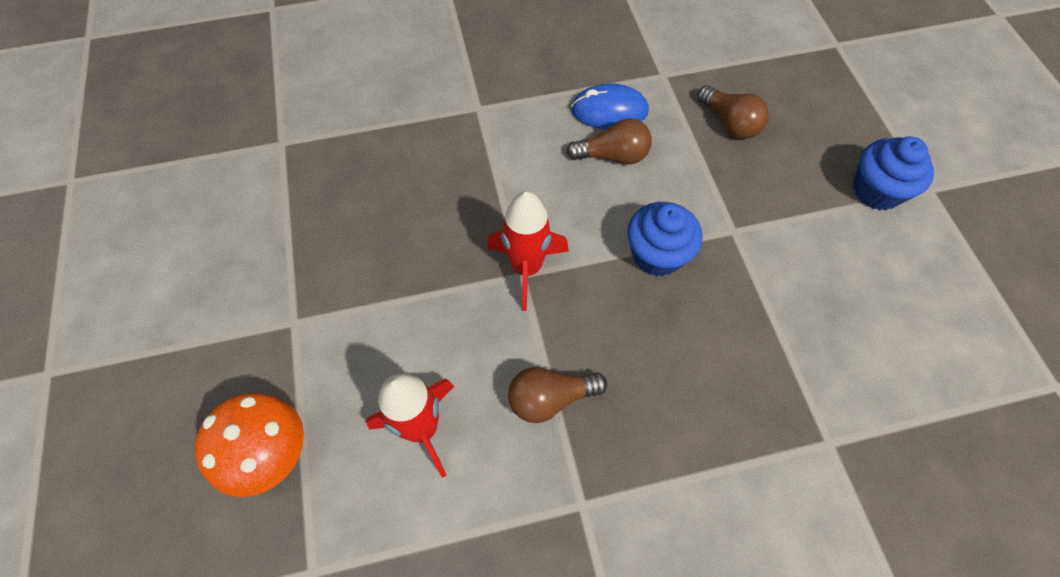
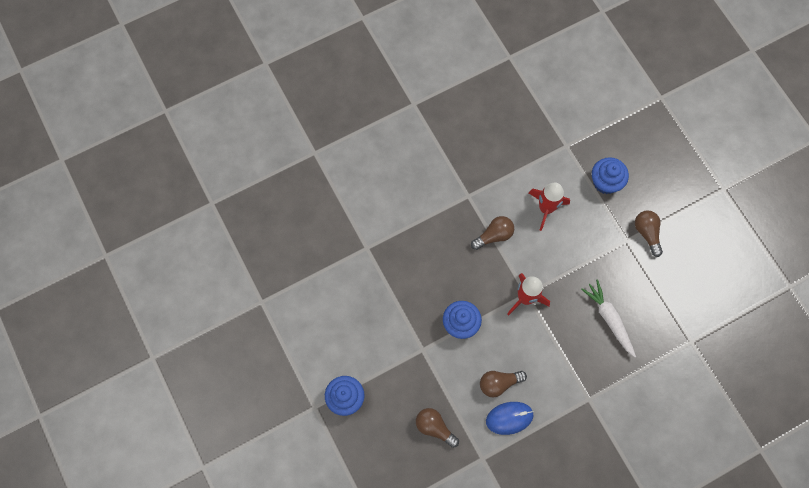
camera: 165 degrees right, 10 degrees up
(248, 325) = (647, 233): none -> brown light bulb
(270, 454) = (605, 182): orange mushroom -> blue cupcake
(394, 203) = (609, 319): none -> white carrot

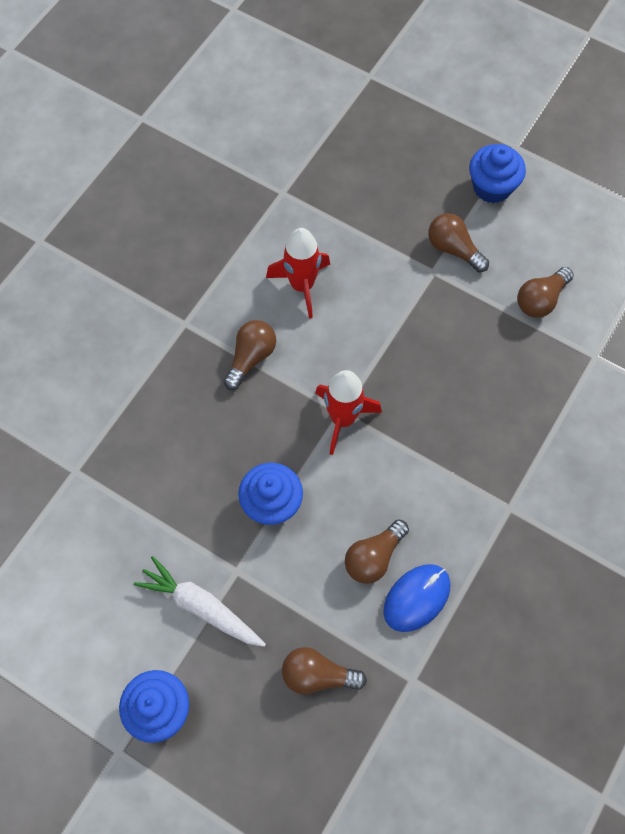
camera: 30 degrees left, 5 degrees down
(605, 182) = (361, 212): blue cupcake -> blue cupcake (492, 187)
(609, 319) = (471, 385): white carrot -> white carrot (200, 606)
(680, 291) = (540, 300): none -> brown light bulb

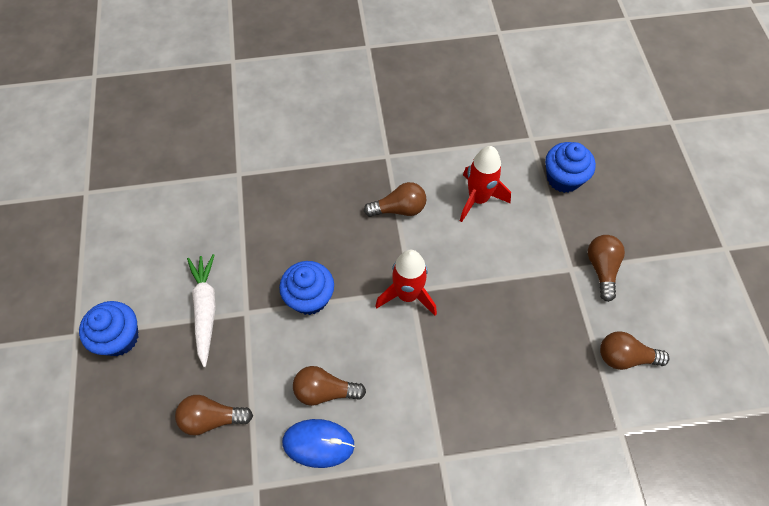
camera: 50 degrees right, 5 degrees down
(318, 675) = (212, 418): brown light bulb -> brown light bulb turned 60 degrees counterclockwise
(492, 187) = (676, 257): blue cupcake -> blue cupcake (563, 178)

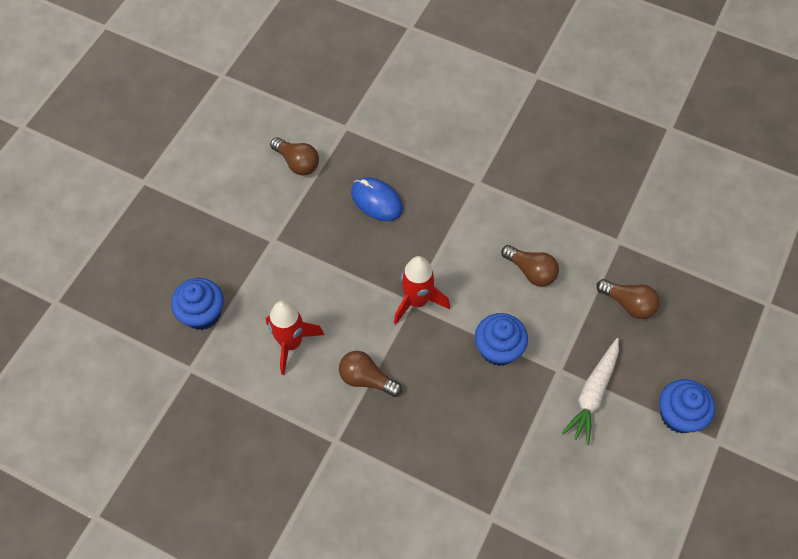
camera: 145 degrees left, 0 degrees up
(318, 443) = (557, 241): blue mouse -> blue mouse (376, 201)
(602, 269) = (250, 225): brown light bulb -> none

